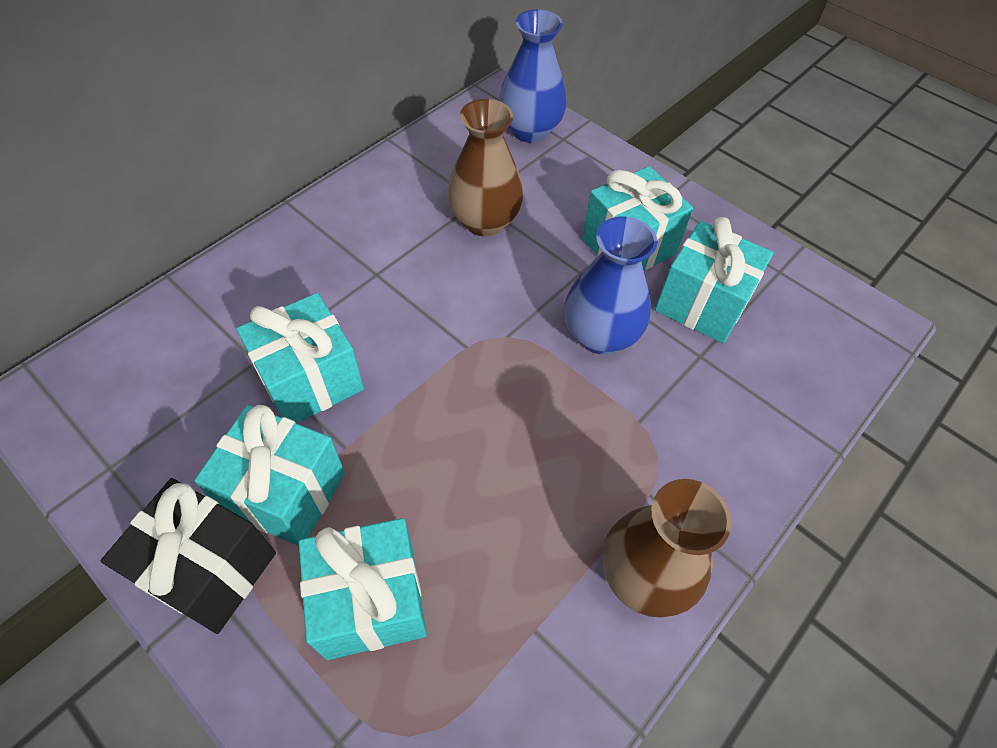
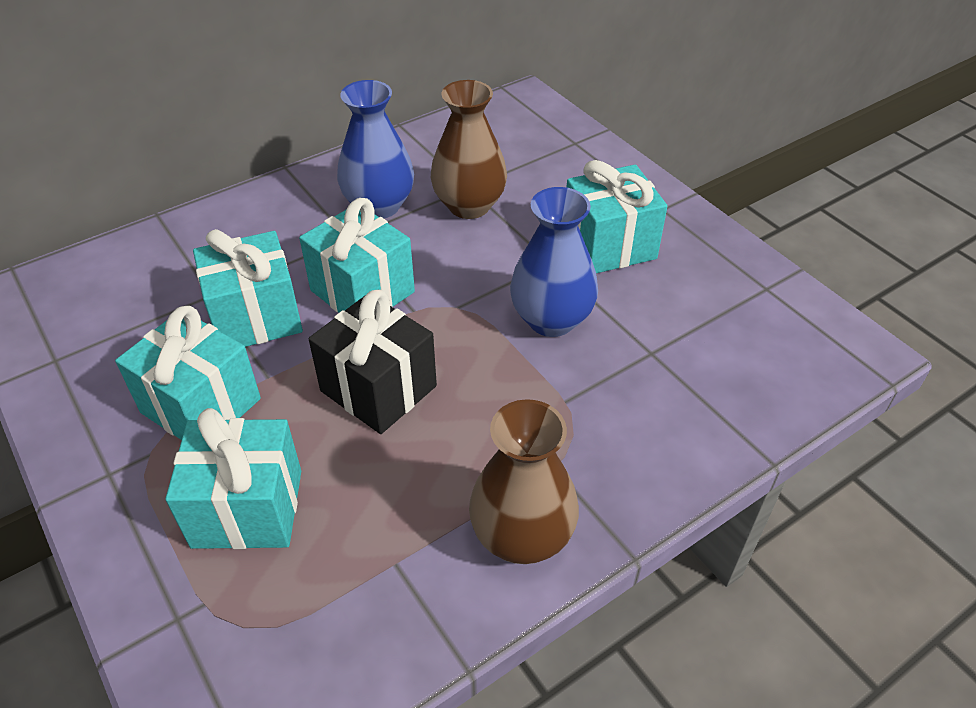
camera: 15 degrees right, 10 degrees down
(210, 569) = (113, 456): black gift -> black gift (378, 388)
(530, 130) = (543, 132): blue vase -> blue vase (379, 206)
(701, 304) = (669, 306): turquoise gift -> turquoise gift (362, 291)

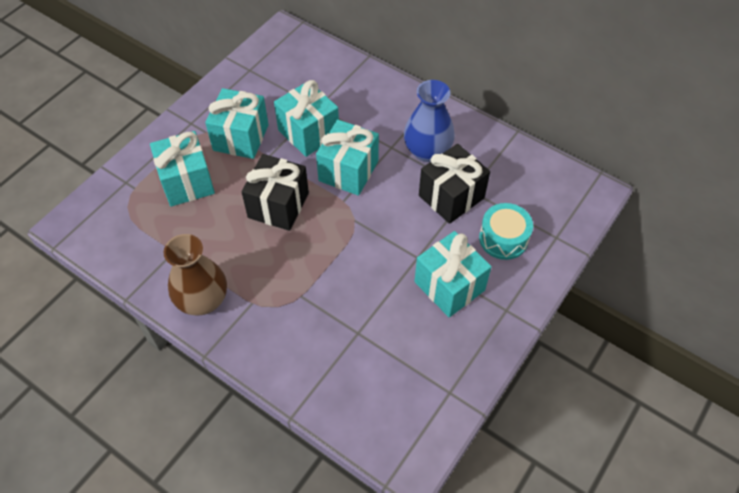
camera: 70 degrees right, 10 degrees up
(469, 206) = (451, 197): brown vase -> black gift
(551, 320) = (364, 271): blue vase -> none
(557, 181) = (503, 238): none -> turquoise drum

